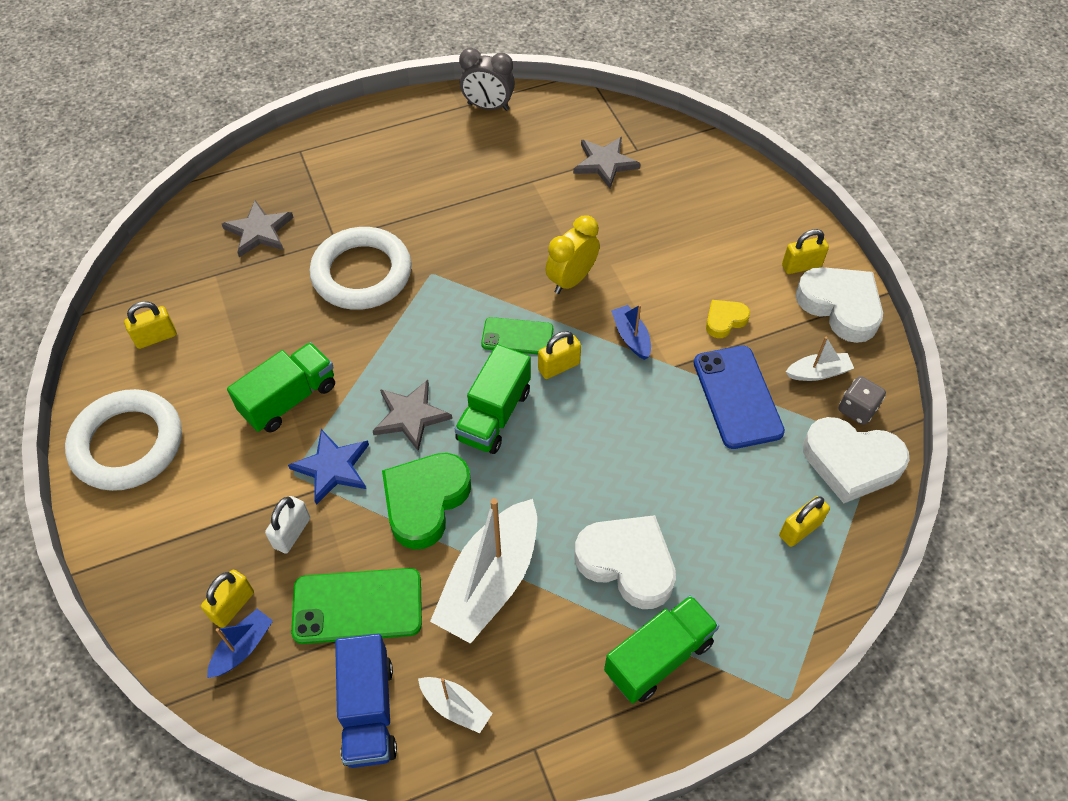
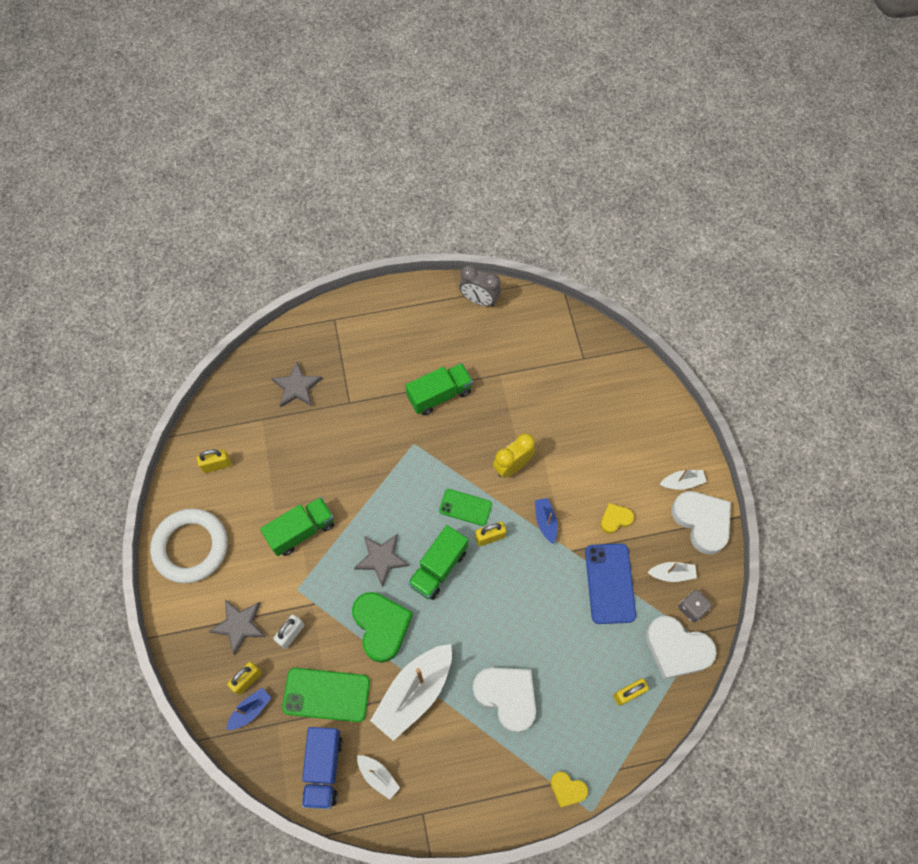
camera: 10 degrees right, 10 degrees up
(332, 467) = (324, 589): blue star -> none
(362, 273) = (364, 435): white ring -> none
(425, 501) = (381, 626): green heart -> green heart turned 120 degrees clockwise
(605, 163) = (557, 367): grey star -> grey star (239, 625)
(658, 657) = (513, 767): green truck -> green truck (439, 395)
(745, 673) = (567, 789): none -> yellow heart
(801, 266) = (682, 482): yellow padlock -> white boat

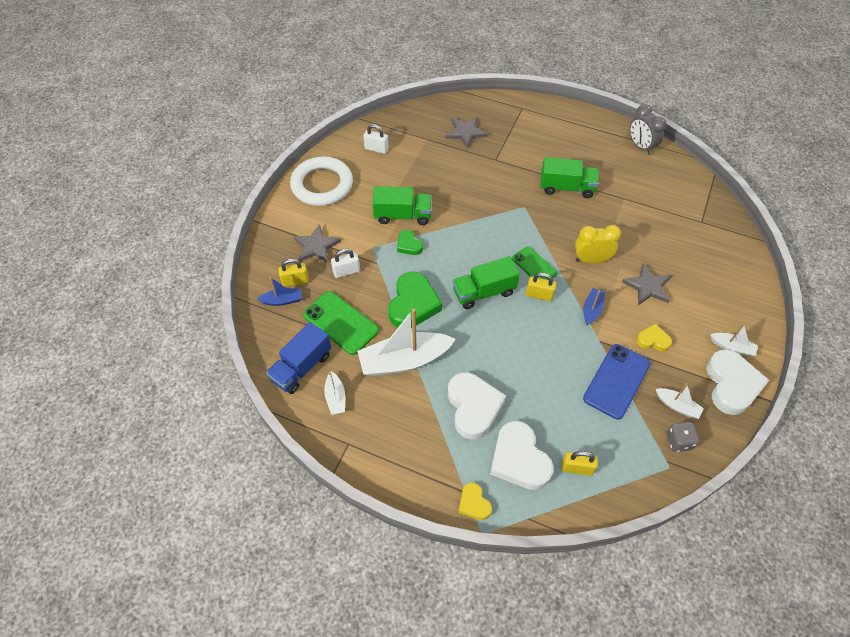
camera: 35 degrees right, 10 degrees down
(217, 465) = (376, 149): yellow padlock -> white padlock
(331, 562) = (409, 245): none -> green heart
(381, 559) = (446, 263): grey star -> grey star (648, 286)
(676, 649) = (643, 463): white heart -> white heart (519, 459)

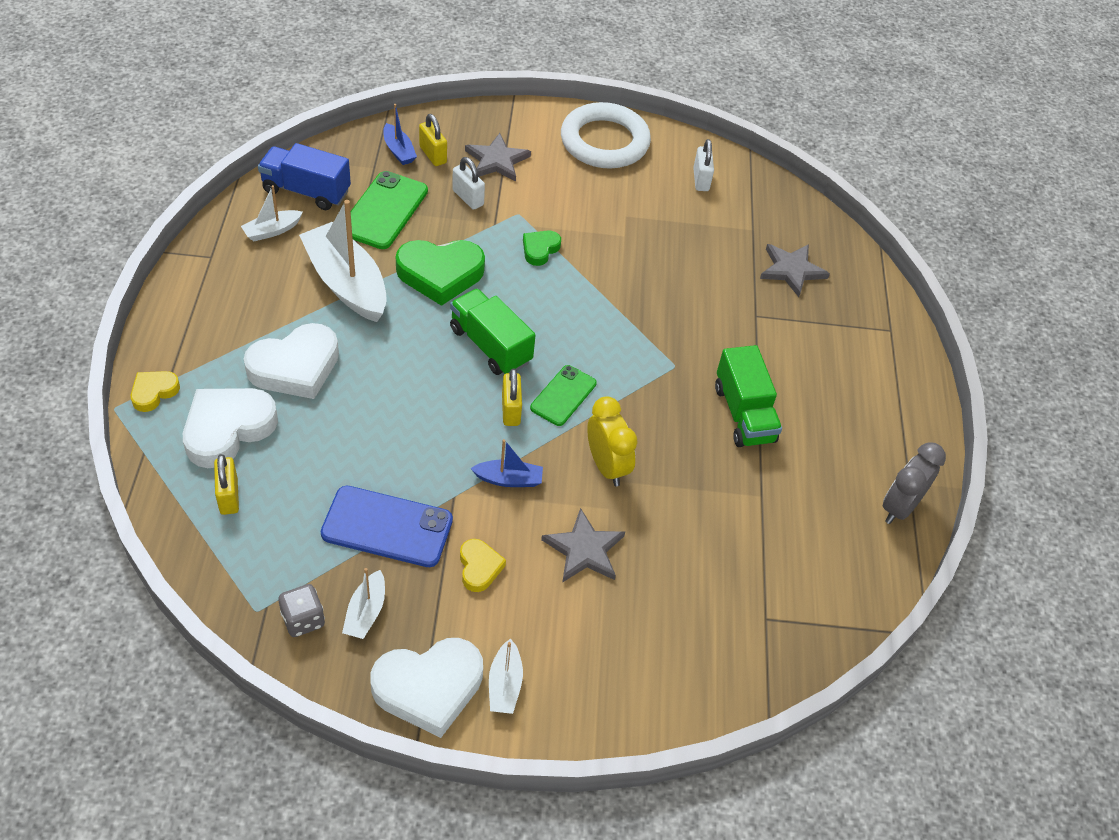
camera: 65 degrees right, 5 degrees down
(402, 215) = (590, 232): green truck -> none

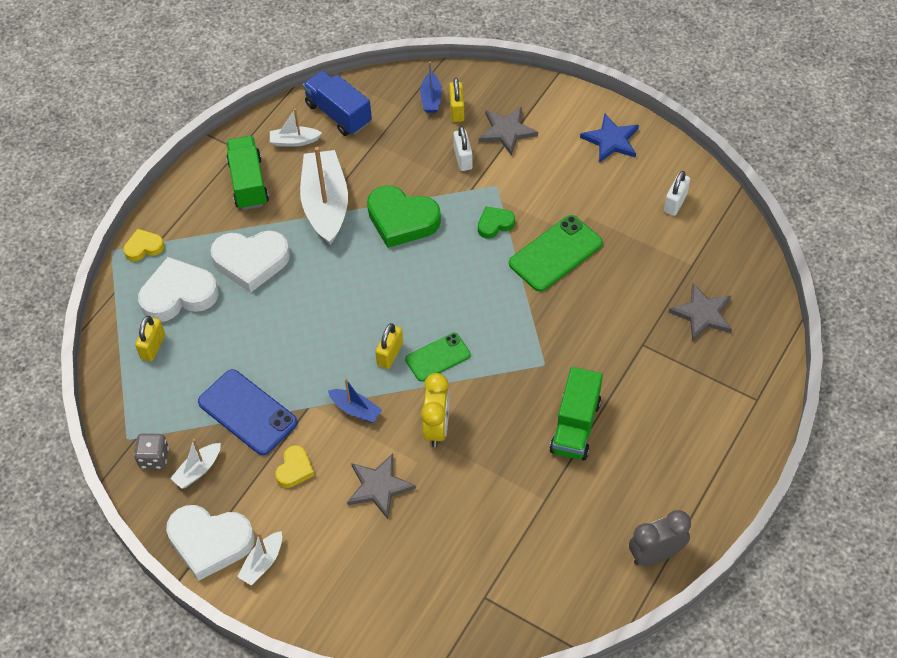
camera: 35 degrees right, 5 degrees up
(384, 210) = (389, 150): green phone -> green phone (555, 253)
(490, 345) = (405, 295): green truck -> green truck (248, 183)
(604, 141) = (611, 140): white ring -> blue star

